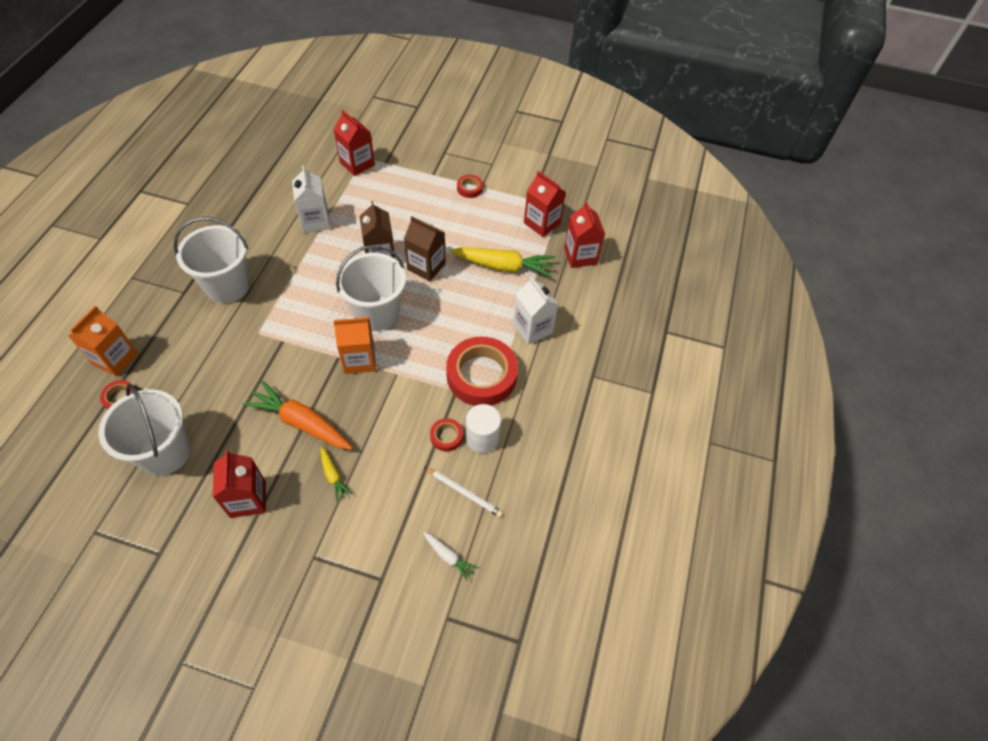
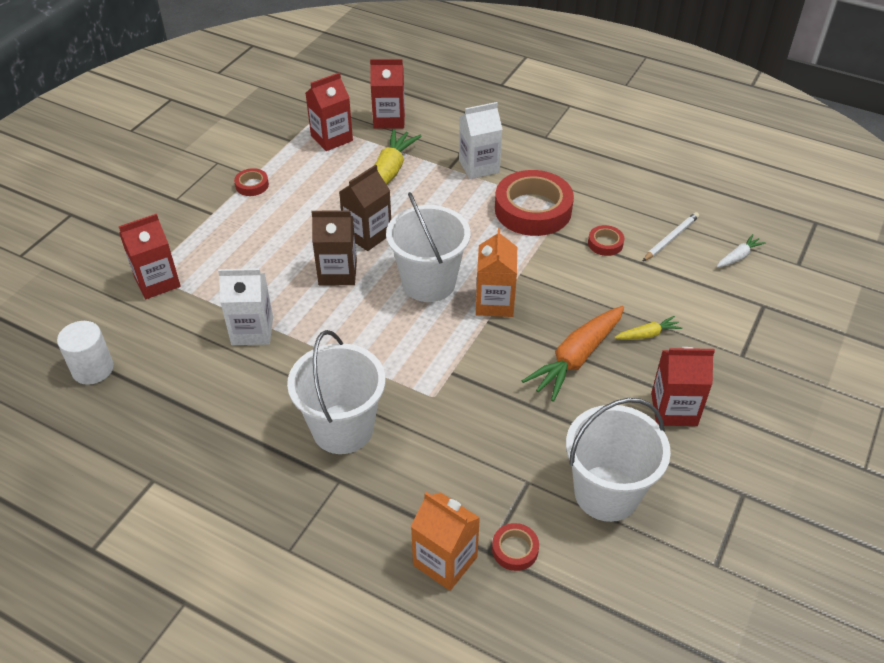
camera: 75 degrees left, 10 degrees down
(482, 438) = (609, 219): white cylinder -> white cylinder (93, 369)

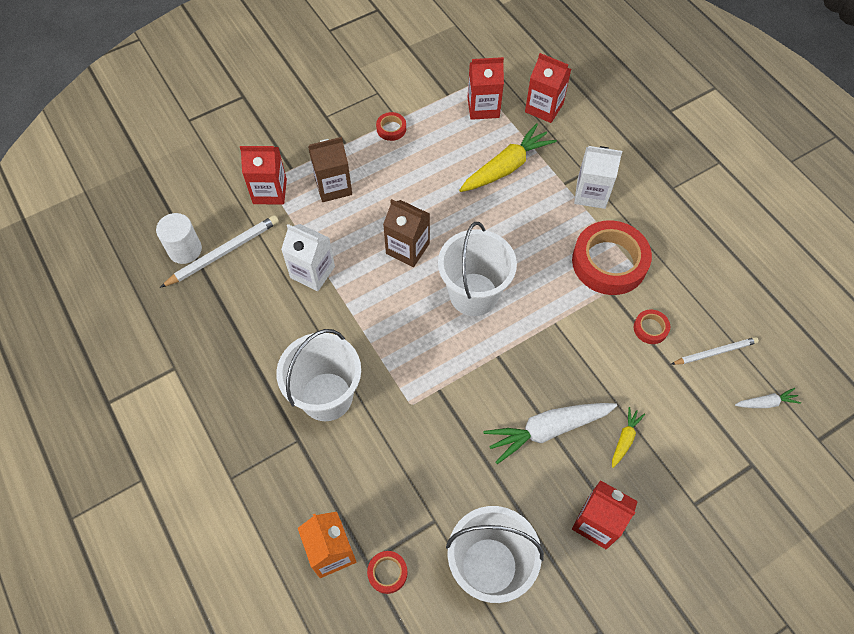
camera: 30 degrees right, 15 degrees up
(140, 353) = (223, 252): none -> white pencil
(367, 235) = (453, 222): brown carton -> brown carton (333, 186)
(494, 303) = (515, 341): orange carton -> none
(576, 358) = (547, 430): orange carrot -> white carrot
(647, 334) = (624, 439): yellow carrot -> yellow carrot turned 75 degrees counterclockwise

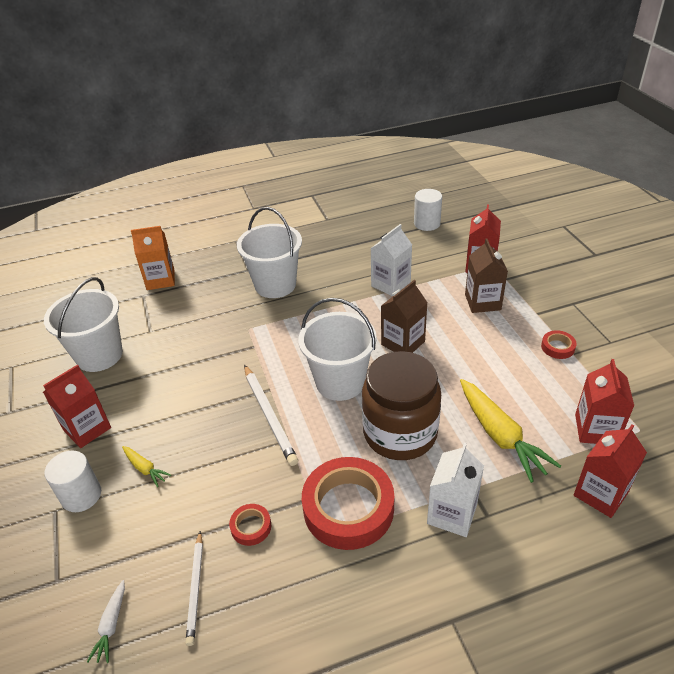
camera: 105 degrees right, 20 degrees down
(223, 252) = (420, 241): white pencil -> white pencil (269, 415)
(387, 573) = (130, 304): red tape -> none
(523, 236) = (400, 433): none -> brown jar
(547, 430) = (183, 411): white carrot -> none
(671, 486) = (81, 495): none -> white cylinder

